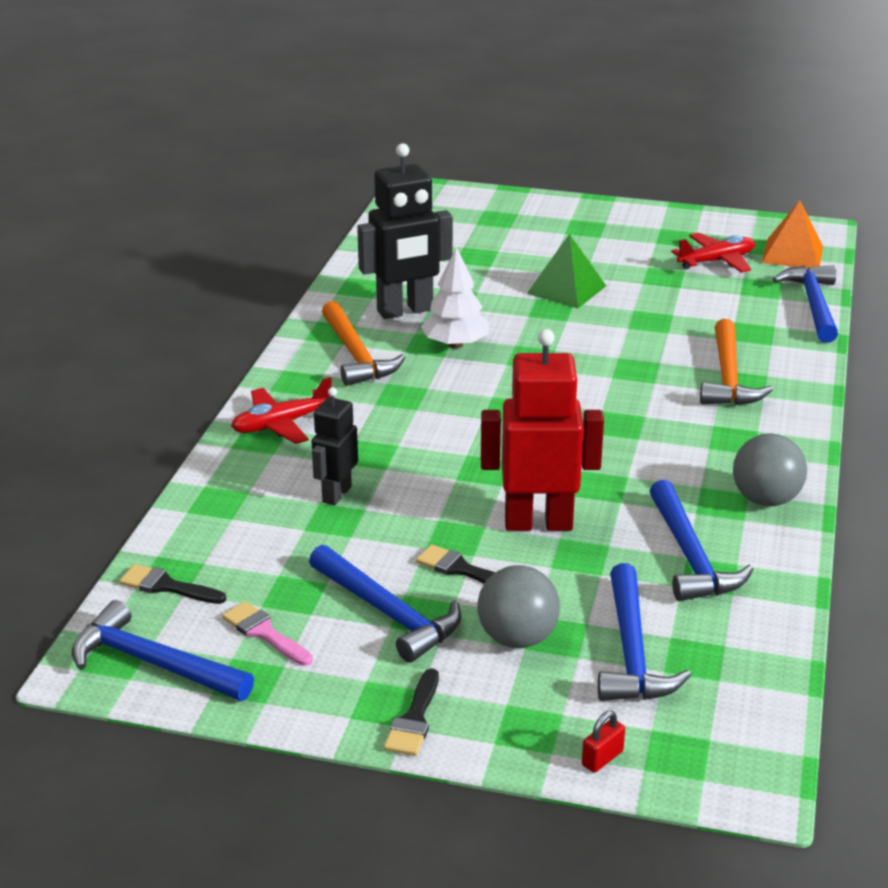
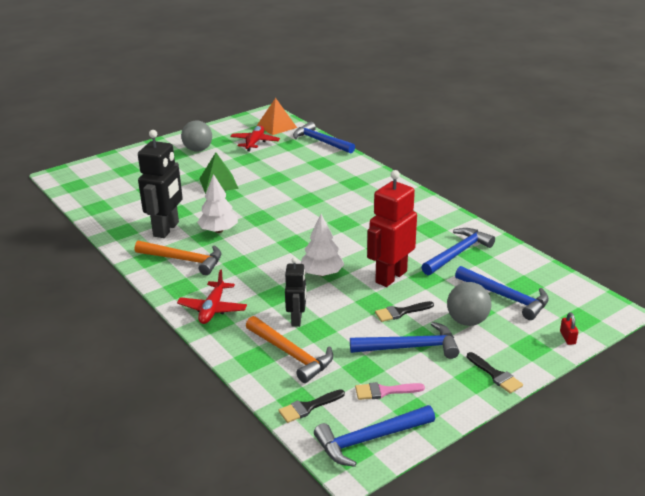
camera: 50 degrees left, 0 degrees up
(336, 494) = (297, 319): black robot -> black robot turned 150 degrees counterclockwise
(467, 465) = (322, 273): none -> white tree
(690, 556) = (458, 253): blue hammer -> blue hammer turned 75 degrees counterclockwise
(728, 377) = (345, 183): orange hammer -> orange hammer (291, 354)
(765, 500) = (440, 219): grey ball -> grey ball (198, 150)

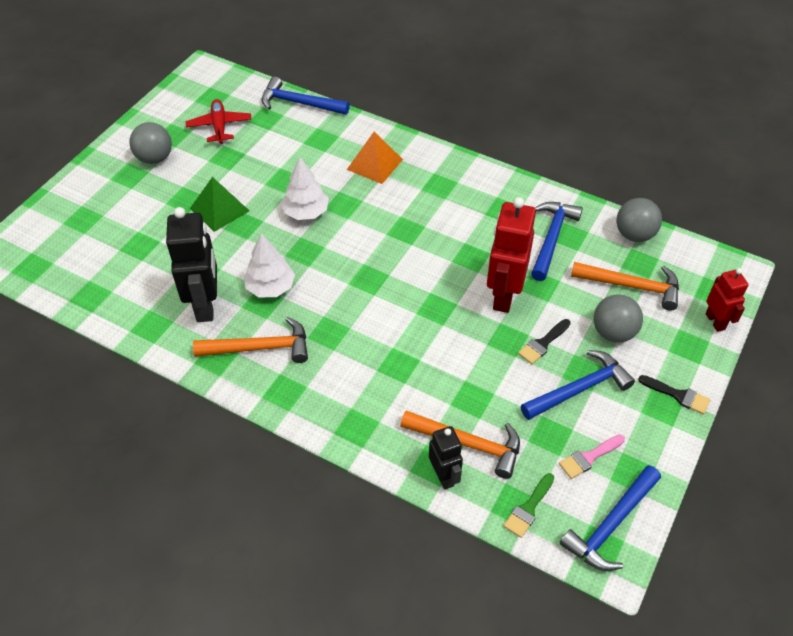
camera: 25 degrees left, 20 degrees up
(212, 309) = (342, 410): red plane -> none
(276, 126) = (229, 90): orange pyramid -> orange pyramid (374, 164)
(297, 319) = (444, 393): black robot -> black robot (444, 476)
(308, 407) = (528, 508): black brush -> green brush
(322, 273) = (429, 315): white tree -> white tree (306, 212)
(505, 297) = (631, 286): blue hammer -> orange hammer
(532, 267) = (634, 235): none -> grey ball
(567, 338) = (715, 321): red padlock -> red robot

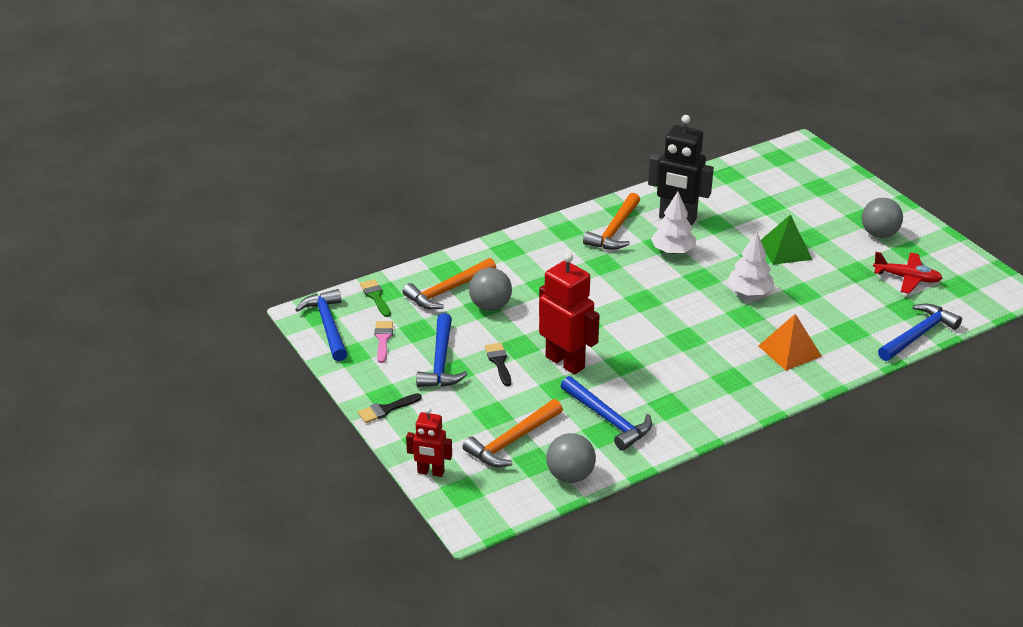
camera: 120 degrees right, 15 degrees down
(444, 476) = (434, 271): black robot -> none
(613, 332) = (474, 405): grey ball -> grey ball (490, 306)

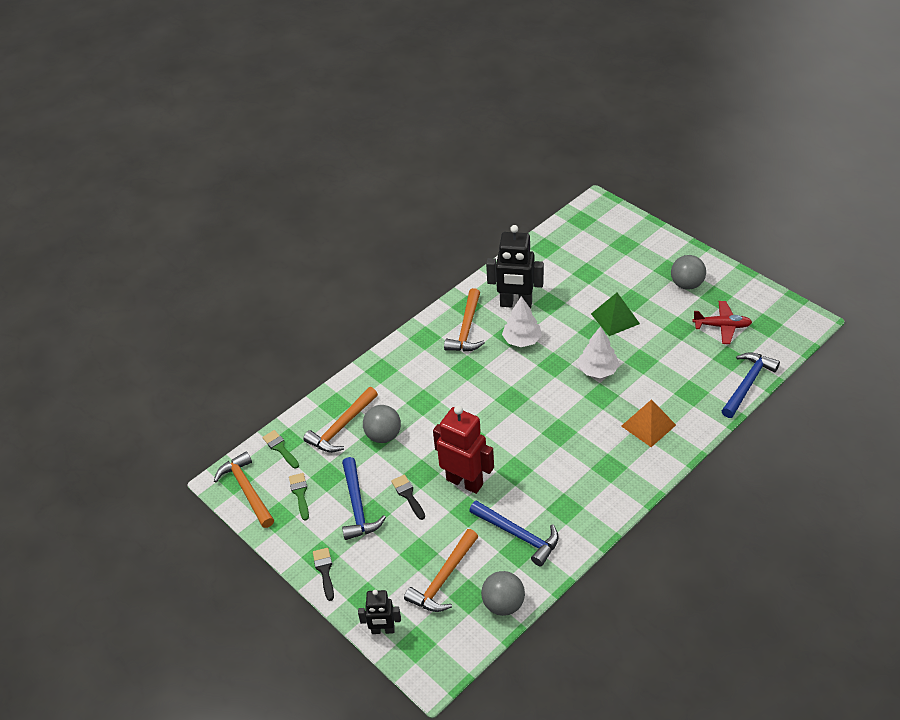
camera: 10 degrees left, 10 degrees up
(328, 325) = (247, 490): blue hammer -> orange hammer
(383, 339) = (300, 493): pink brush -> green brush
(386, 409) = (324, 571): black brush -> black brush turned 120 degrees clockwise
(430, 472) = (383, 630): red robot -> black robot

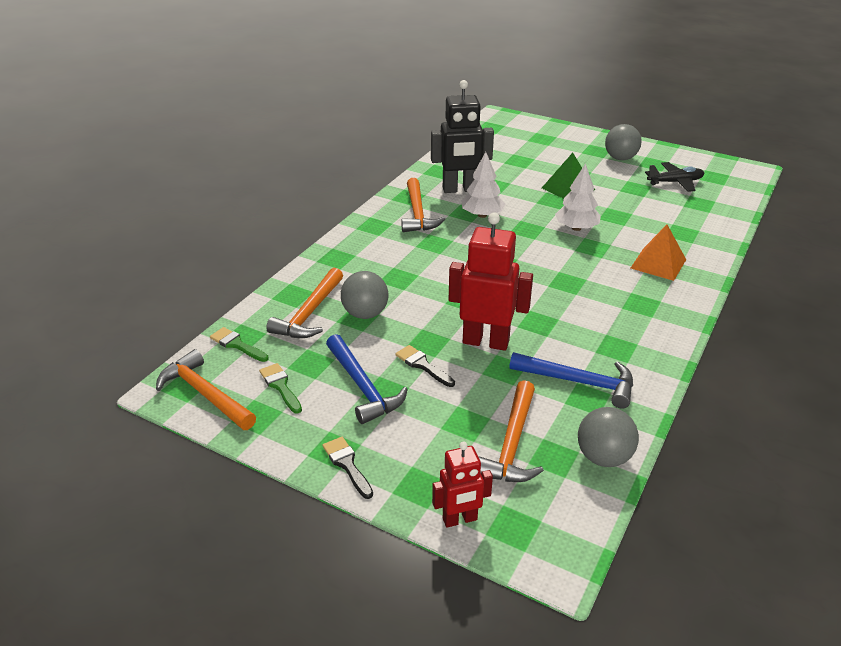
camera: 20 degrees left, 10 degrees down
(383, 630) = (460, 519): black robot -> red robot
(722, 326) = (675, 182): red plane -> black plane
(747, 384) = (731, 219): blue hammer -> none

